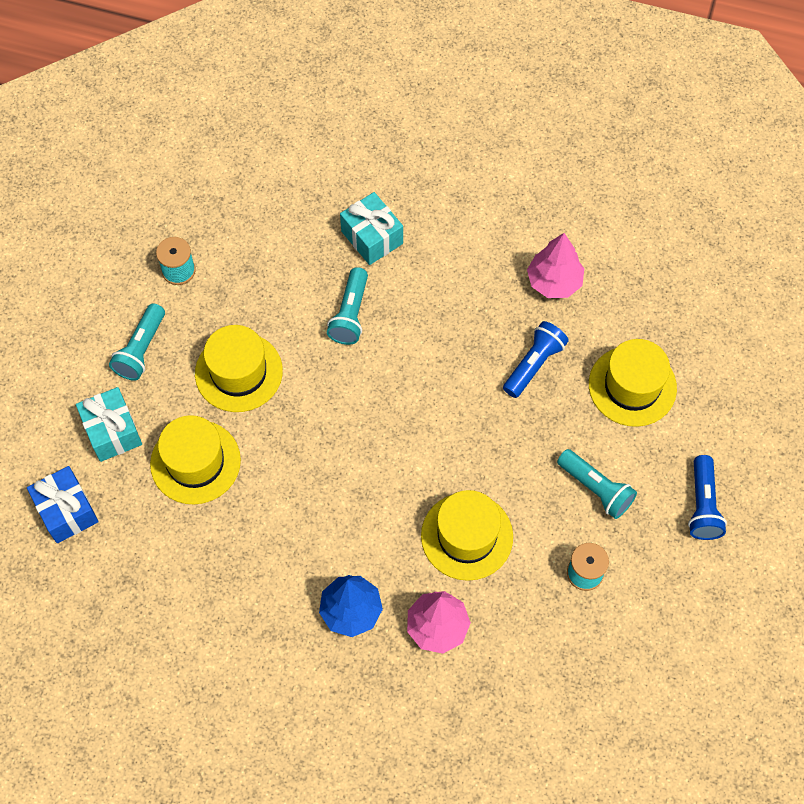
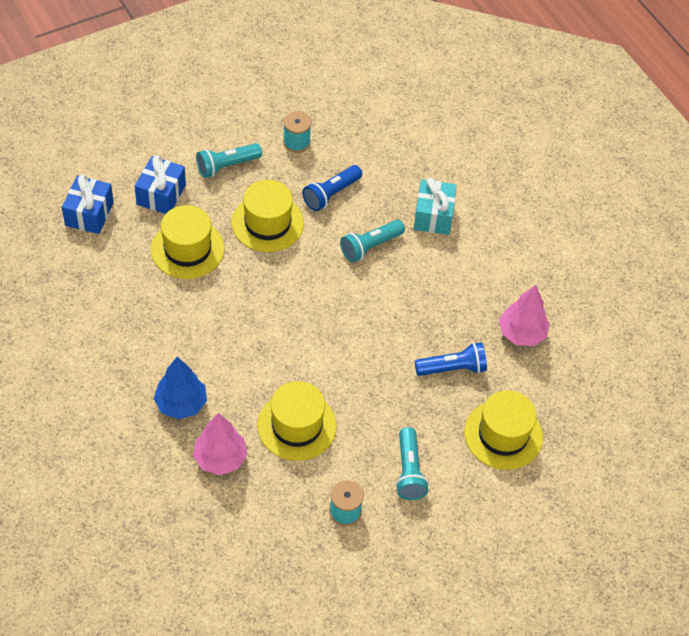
camera: 40 degrees right, 10 degrees down
(112, 431) = (161, 195): turquoise gift -> blue gift
(702, 505) = (468, 542): blue flashlight -> blue flashlight (331, 194)

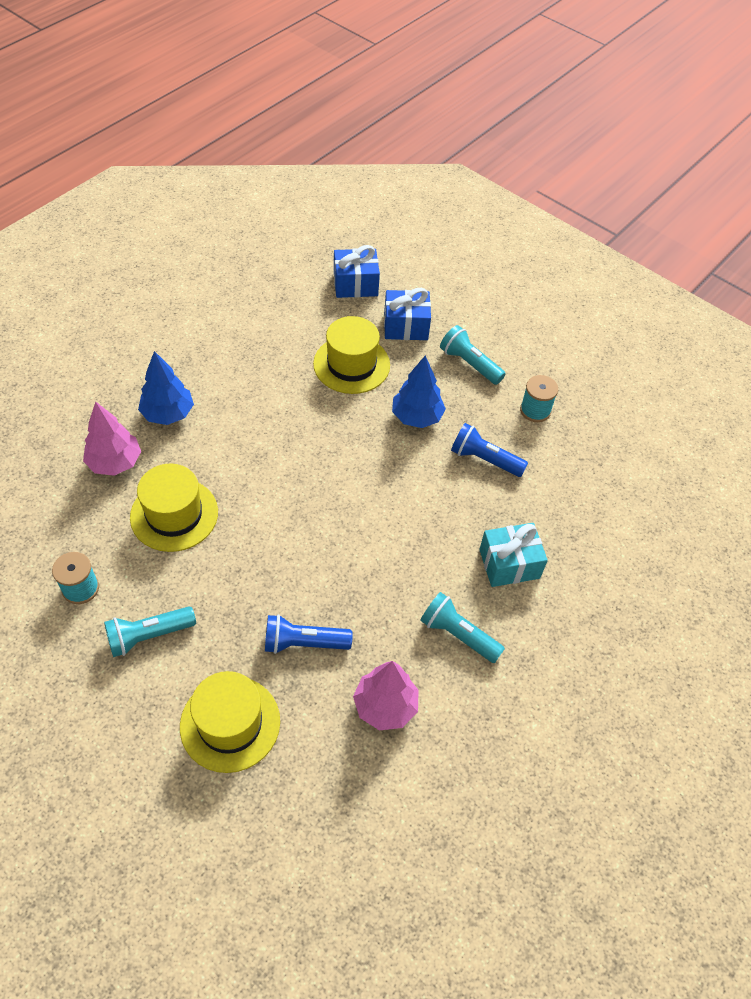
camera: 70 degrees right, 0 degrees up
(267, 223) = (416, 417): yellow hat -> blue tree
(370, 246) = (433, 514): turquoise flashlight -> turquoise flashlight (458, 634)
(452, 368) = (303, 643): blue flashlight -> blue flashlight turned 120 degrees clockwise

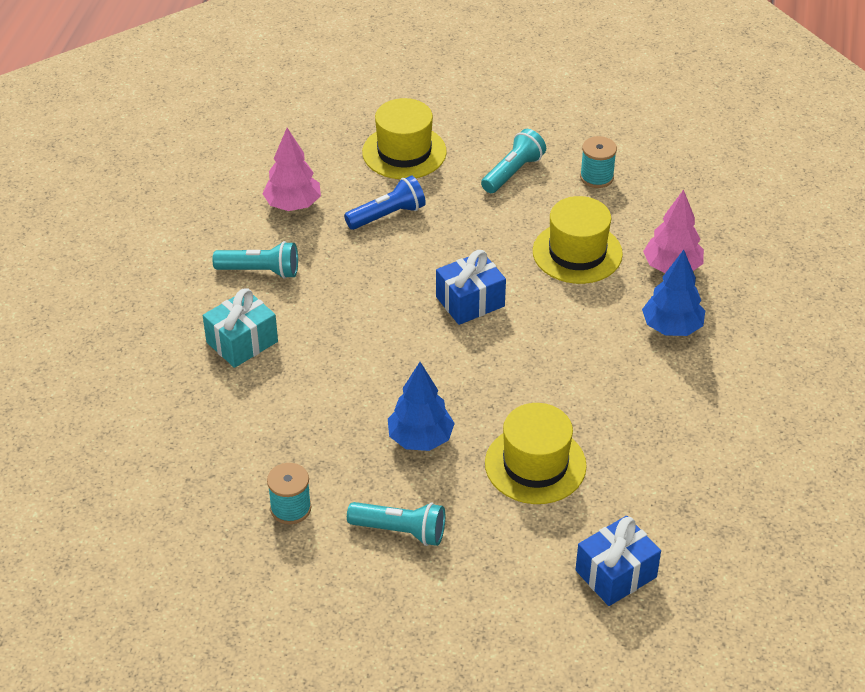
camera: 155 degrees right, 10 degrees down
(406, 326) = (510, 544): blue gift -> blue gift (470, 301)
(484, 459) = (319, 427): blue flashlight -> none

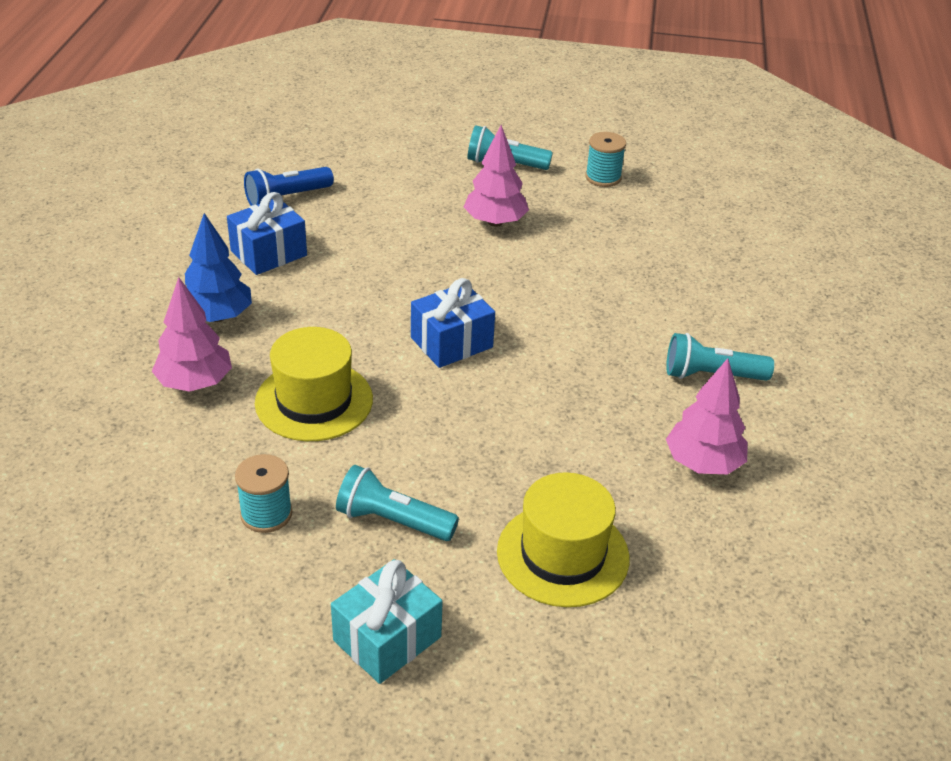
camera: 175 degrees right, 5 degrees down
(242, 342) = (700, 301): turquoise gift -> turquoise gift (387, 638)
(387, 215) = (569, 449): blue flashlight -> blue flashlight (287, 198)
(420, 439) = (495, 222): blue tree -> pink tree
(513, 172) = (392, 520): turquoise flashlight -> turquoise flashlight turned 75 degrees clockwise
(535, 464) = (385, 204): yellow hat -> none
(615, 574) = (324, 140): blue gift -> blue gift (269, 253)

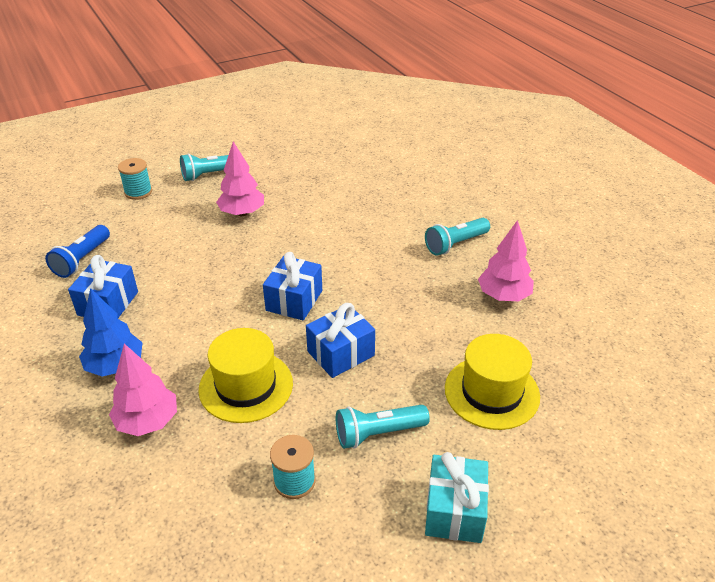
camera: 35 degrees left, 0 degrees up
(441, 422) = (341, 353): none -> blue gift
(603, 177) = (278, 158): turquoise spool -> turquoise spool (138, 192)

